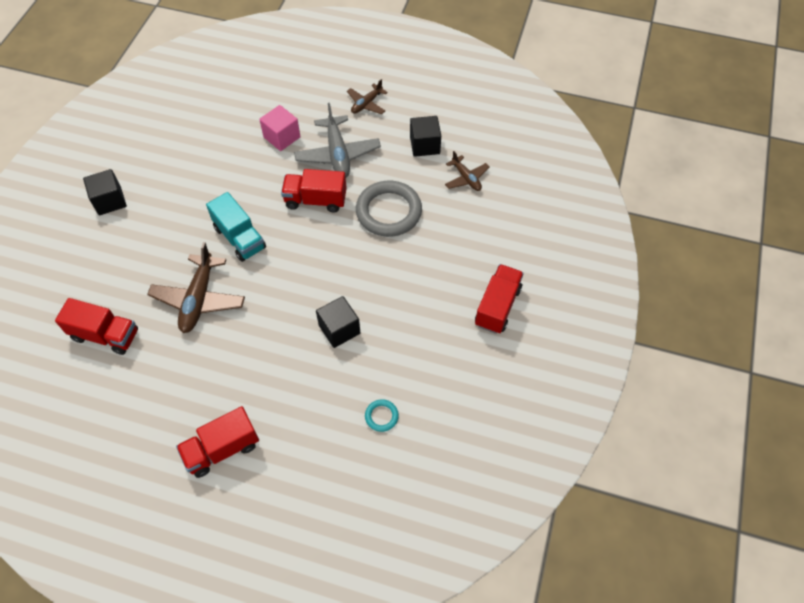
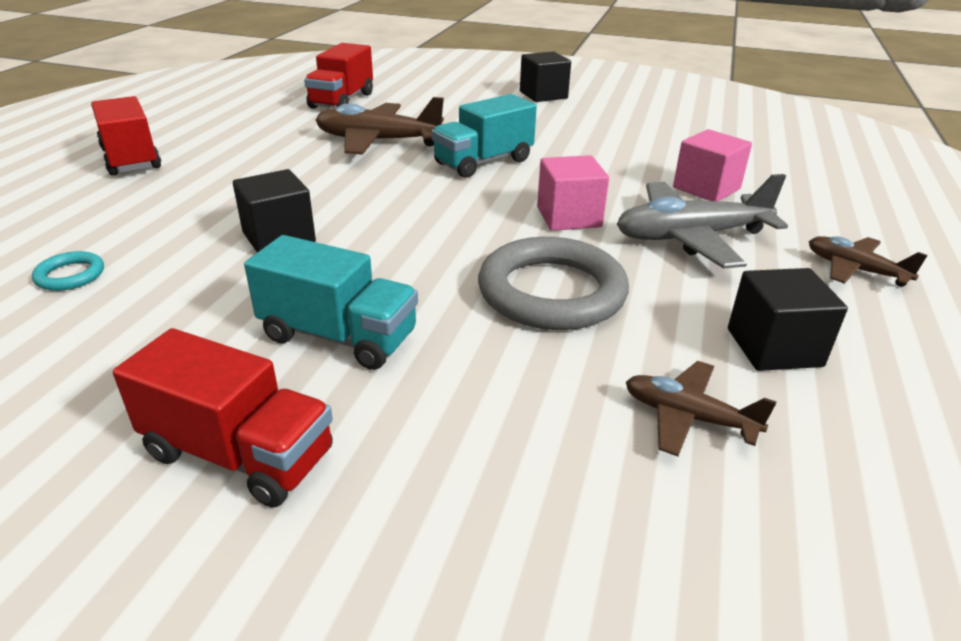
camera: 90 degrees right, 25 degrees down
(315, 200) = (569, 217): red truck -> pink cube
(427, 287) = (338, 336): none -> turquoise truck
(466, 178) = (688, 417): brown plane -> brown plane turned 60 degrees clockwise

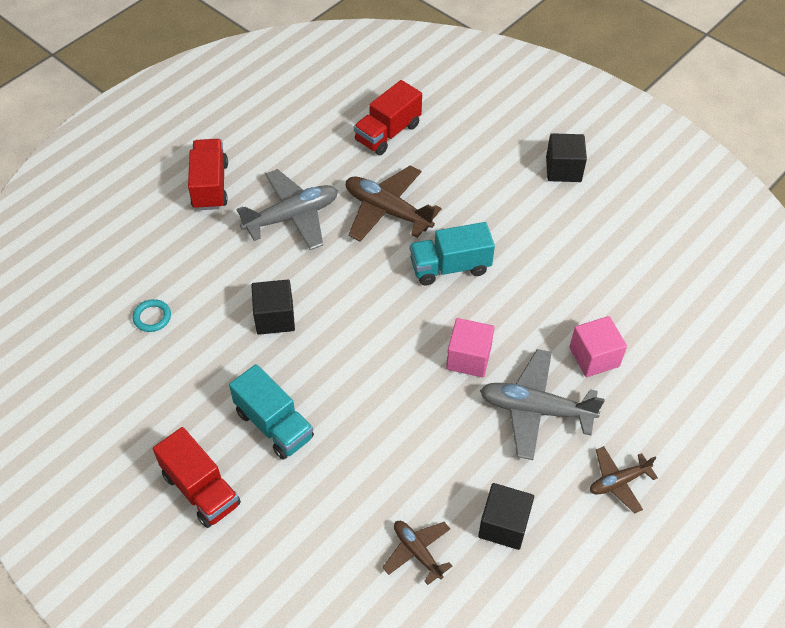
camera: 25 degrees right, 20 degrees up
(258, 162) = (292, 217): none -> grey plane
(551, 292) = (409, 430): grey ring -> none
(855, 270) = (618, 482): brown plane -> brown plane turned 90 degrees counterclockwise

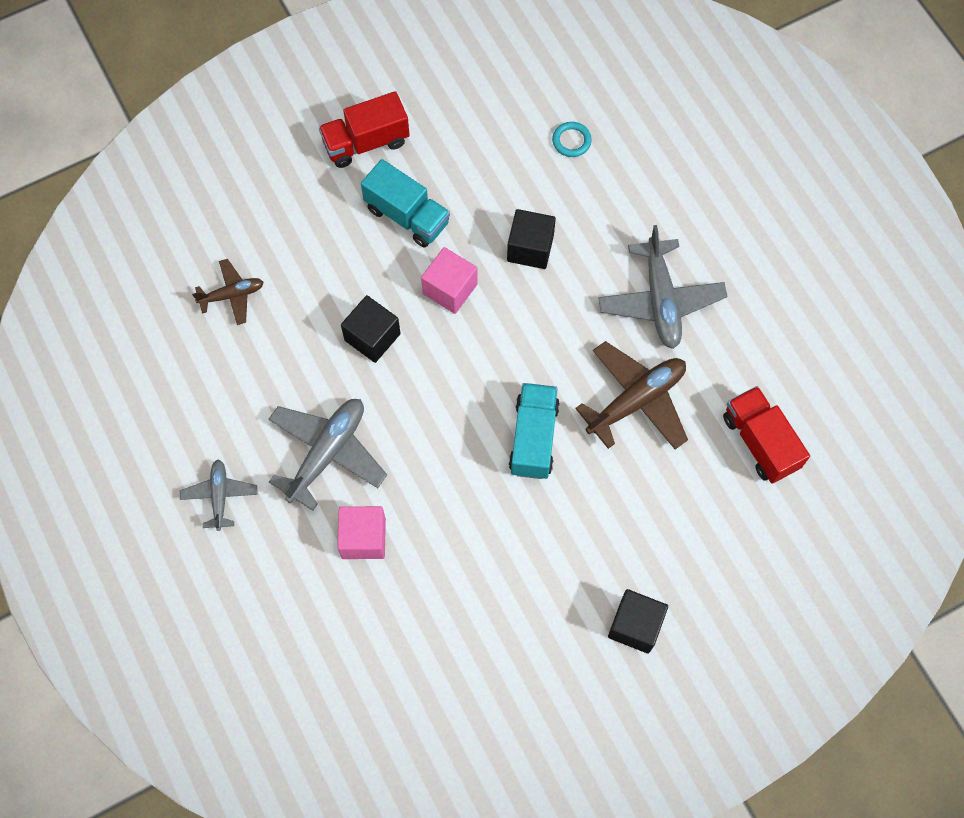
camera: 110 degrees right, 15 degrees up
(210, 186) = (733, 231): red truck -> none
(274, 425) = (407, 216): turquoise truck -> turquoise truck turned 120 degrees counterclockwise
(468, 358) = (411, 413): pink cube -> pink cube (450, 289)
(504, 525) = (224, 375): black cube -> black cube (372, 337)
(618, 482) = (220, 496): brown plane -> grey plane

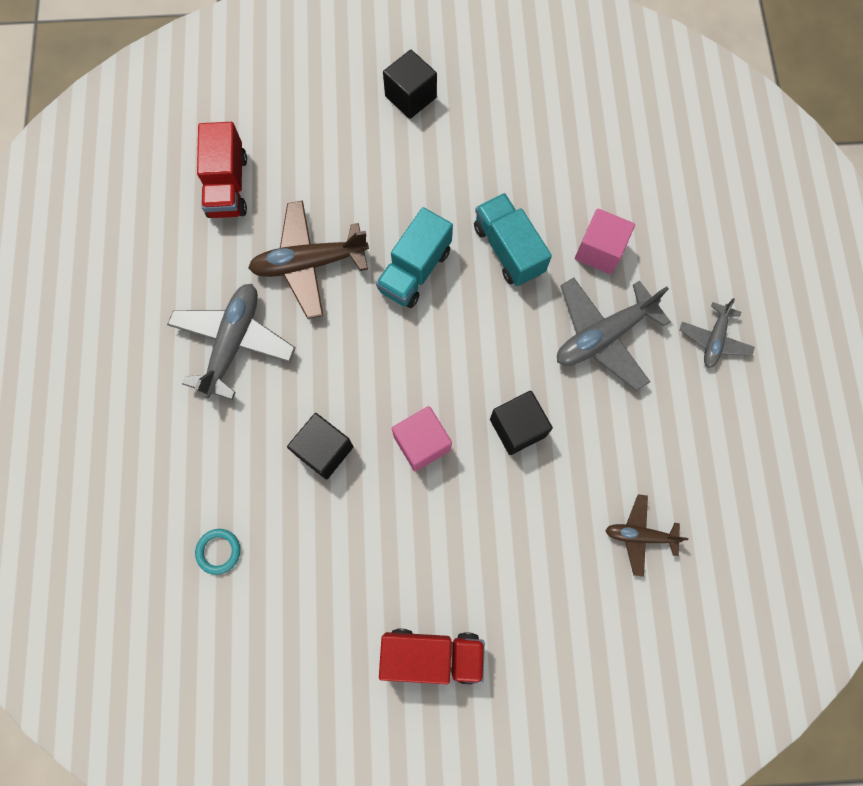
camera: 155 degrees left, 5 degrees up
(407, 216) = (427, 543): turquoise truck -> turquoise truck (508, 249)

